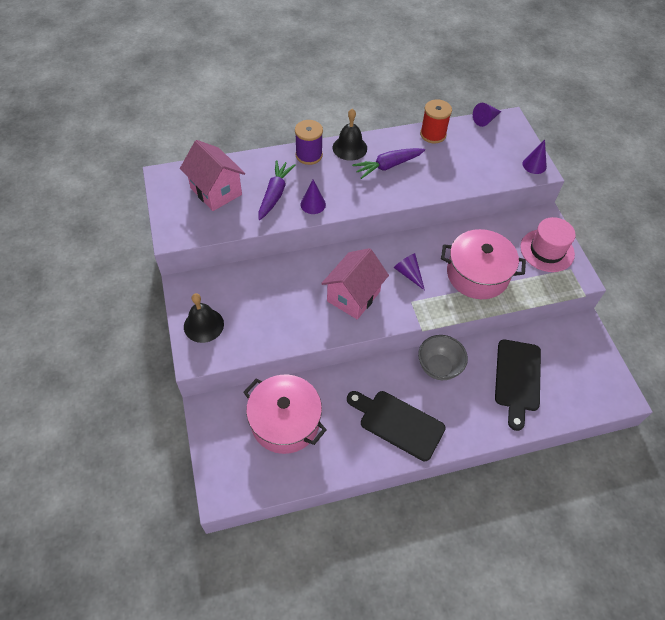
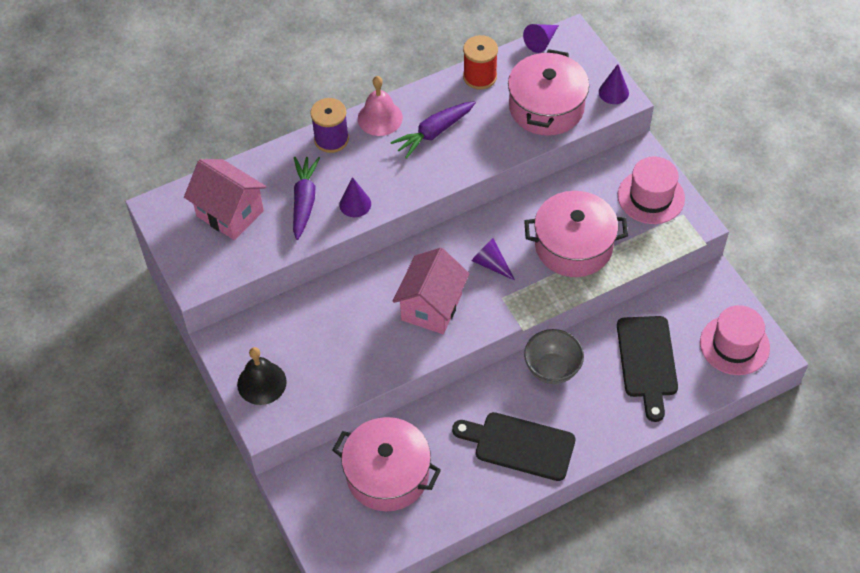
camera: 10 degrees left, 0 degrees up
(349, 148) = (380, 118): black bell -> pink bell
(479, 165) = (546, 107): none -> pink pot
(592, 382) = (734, 345): none -> pink hat

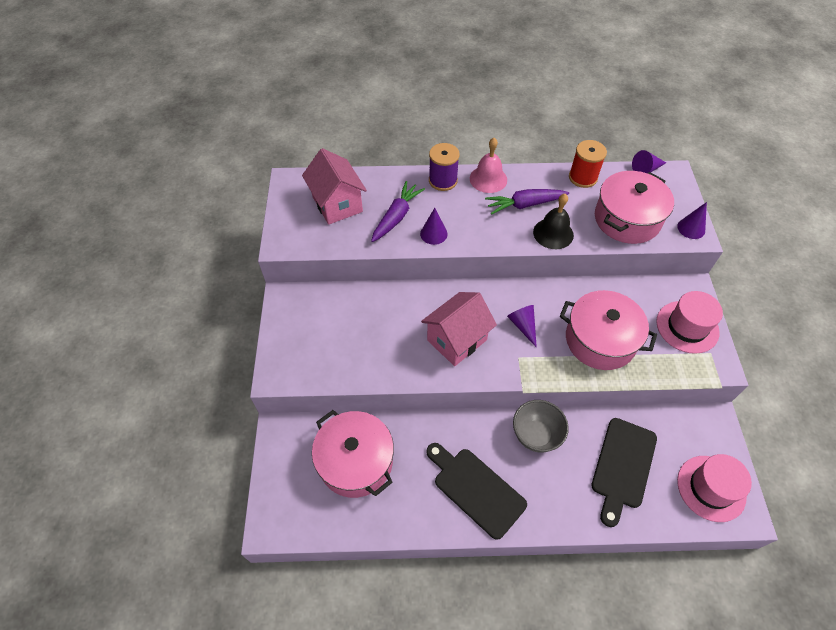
camera: 25 degrees right, 0 degrees up
(261, 383) = (293, 342): black bell -> black bell (553, 233)

